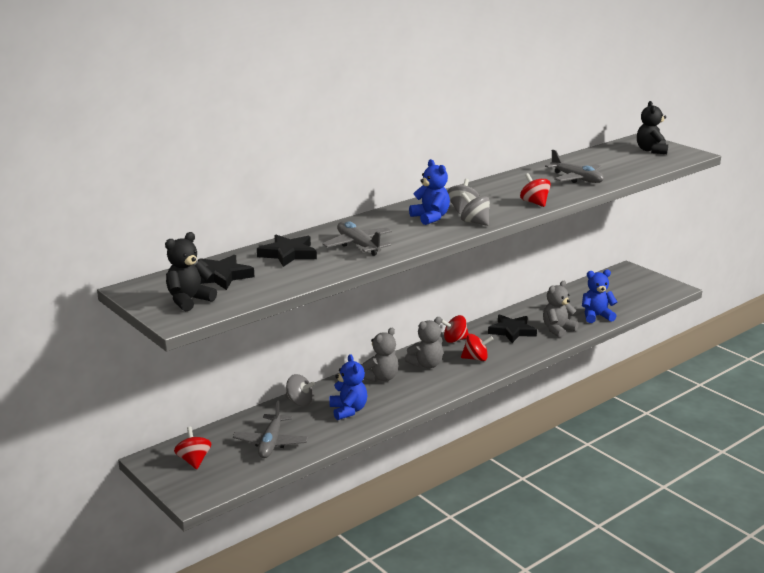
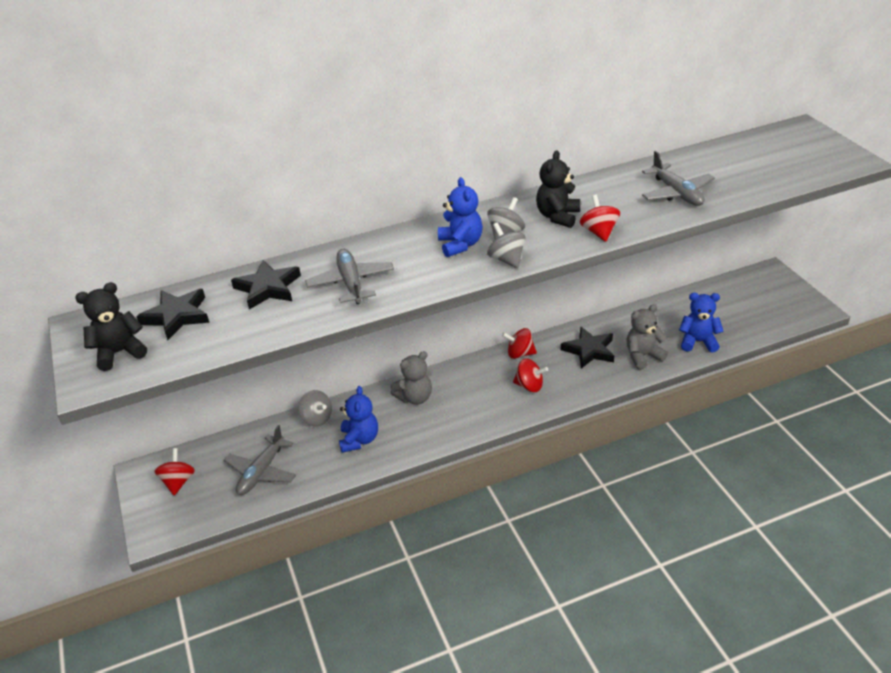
camera: 20 degrees right, 15 degrees up
(426, 364) = (471, 386): grey teddy bear -> none
(651, 150) = (803, 149): black teddy bear -> black teddy bear (558, 216)

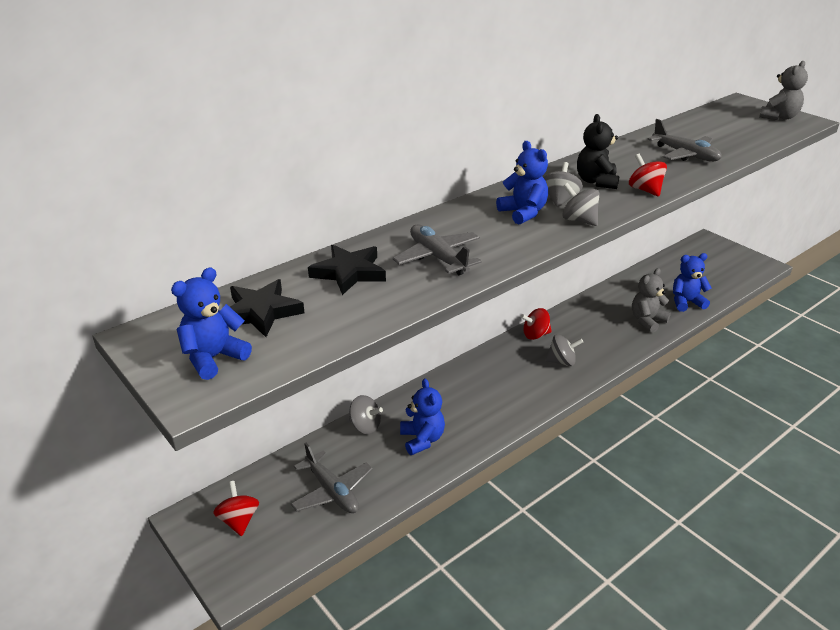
camera: 20 degrees left, 5 degrees down
(119, 352) = (213, 358): black teddy bear -> blue teddy bear
(261, 472) = (332, 491): grey plane -> grey plane turned 45 degrees counterclockwise
(415, 397) = (457, 390): grey teddy bear -> grey teddy bear (778, 117)
(529, 386) = (562, 361): red spinning top -> grey spinning top
(589, 350) = (597, 323): black star -> none

